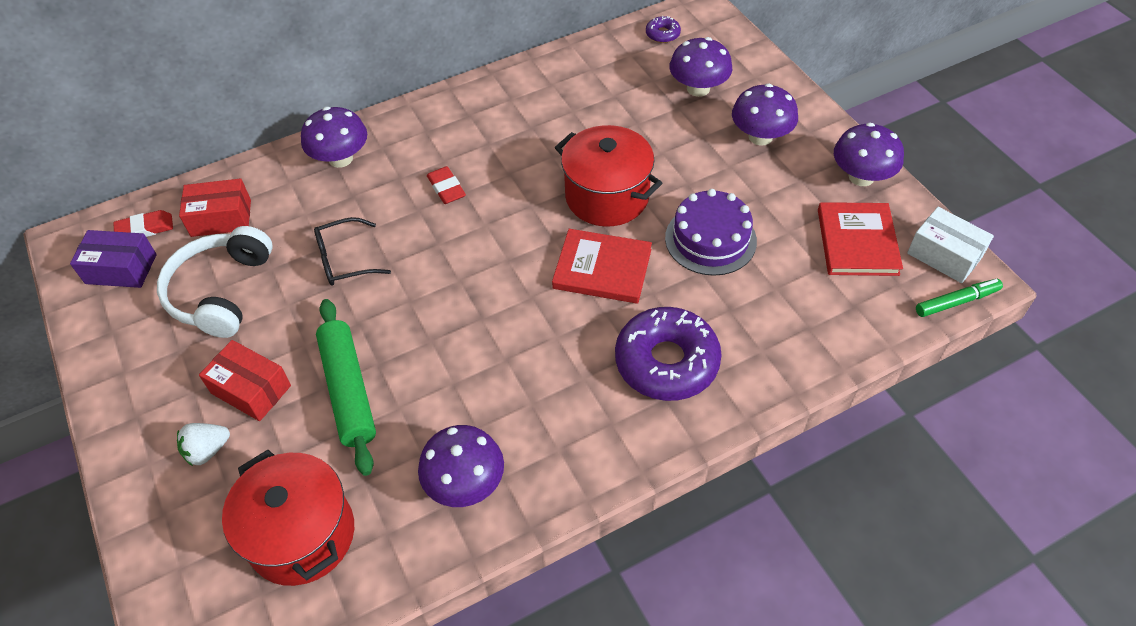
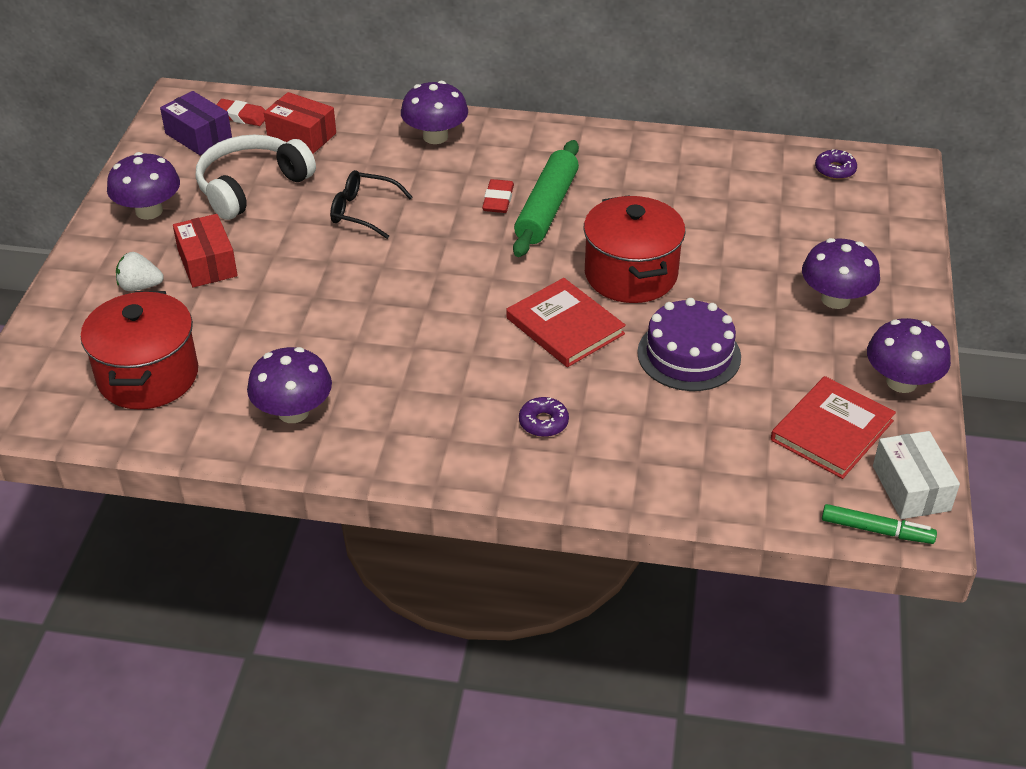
camera: 35 degrees right, 10 degrees down
(349, 390) = (274, 302): green rolling pin -> green rolling pin (547, 208)
(666, 362) = (543, 422): purple donut -> purple donut, size x0.44
(698, 88) = (818, 231): purple mushroom -> purple mushroom (149, 211)

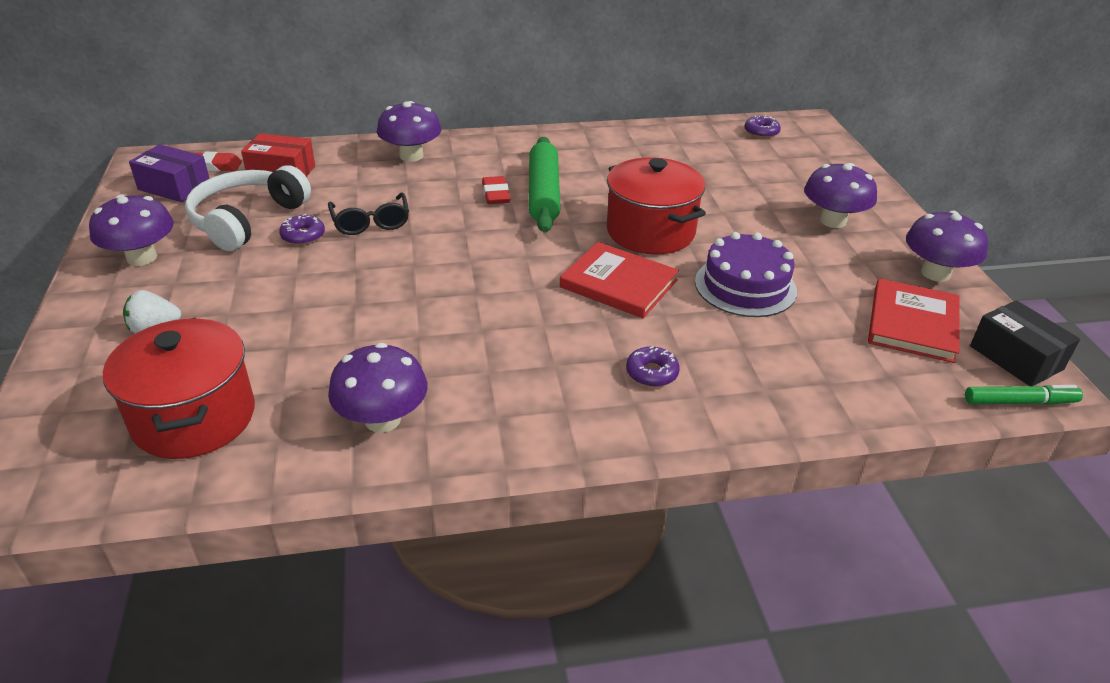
camera: 20 degrees left, 5 degrees down
(207, 263) = (225, 294): red box -> none
(295, 214) = (303, 236): none -> purple donut
(362, 211) = (371, 223): black glasses -> black glasses turned 105 degrees counterclockwise
(911, 488) = (1016, 358): white box -> black box

